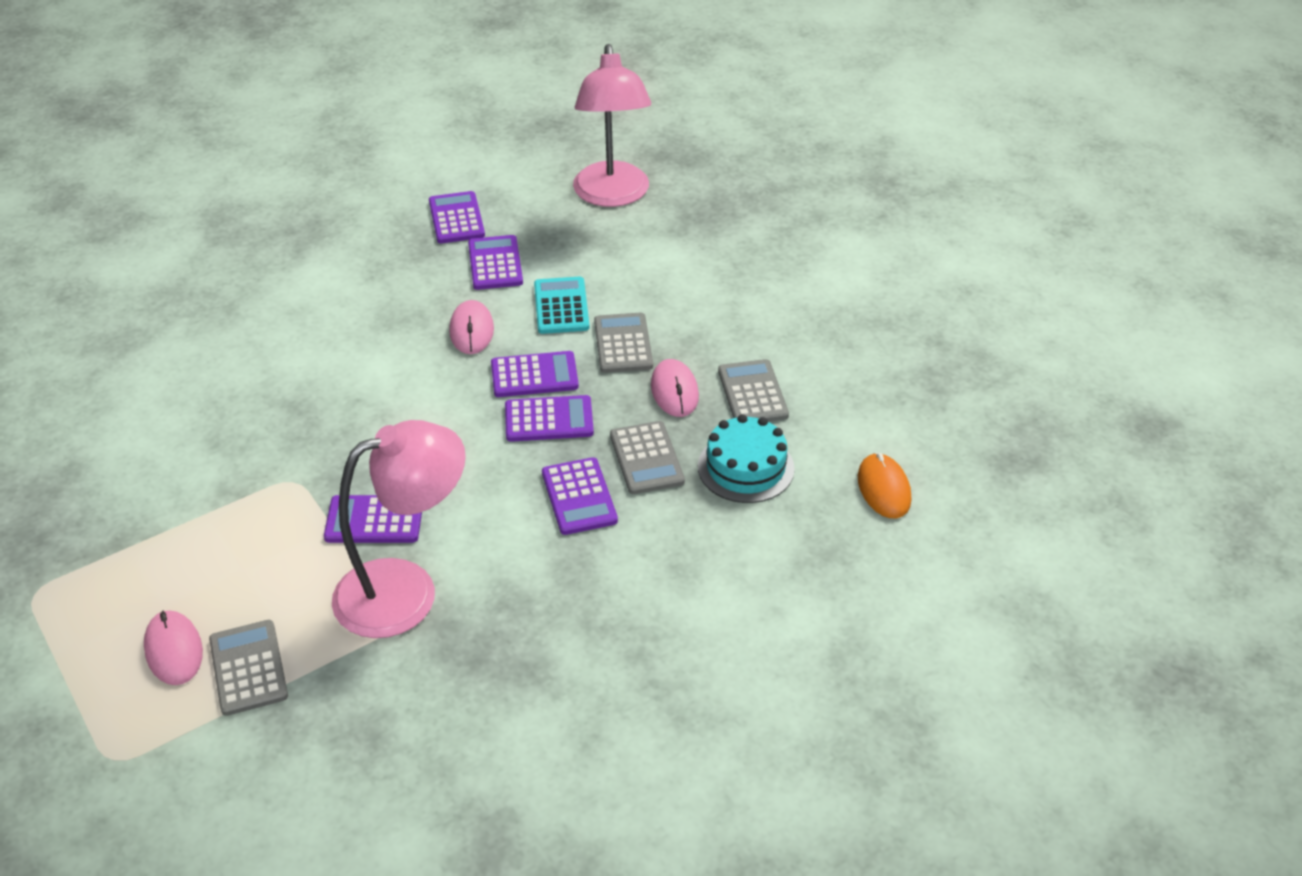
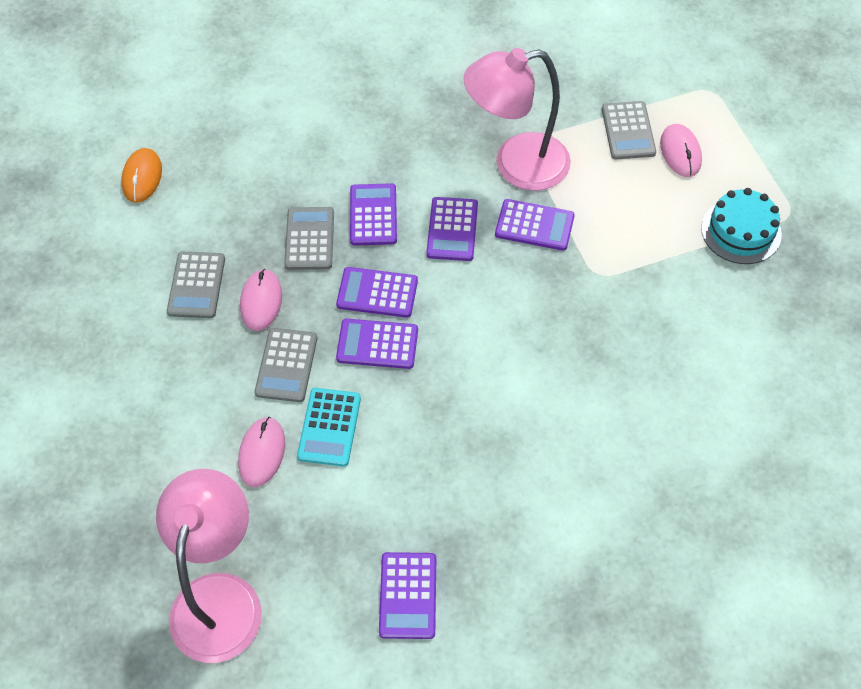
camera: 165 degrees left, 15 degrees up
(471, 330) = (423, 413): pink mouse -> pink mouse (262, 453)
(495, 263) = (380, 507): purple calculator -> purple calculator (452, 229)
(746, 467) = (236, 215): turquoise cake -> turquoise cake (741, 231)

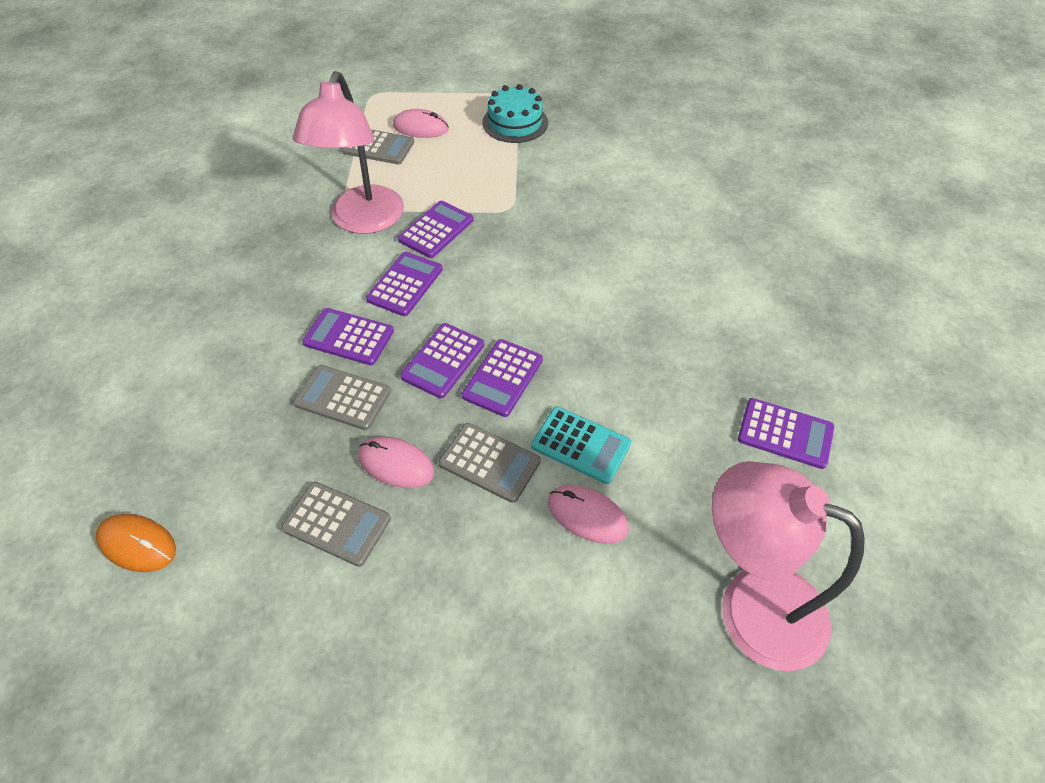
camera: 70 degrees left, 5 degrees down
(452, 229) = (405, 284): purple calculator -> purple calculator turned 90 degrees counterclockwise

